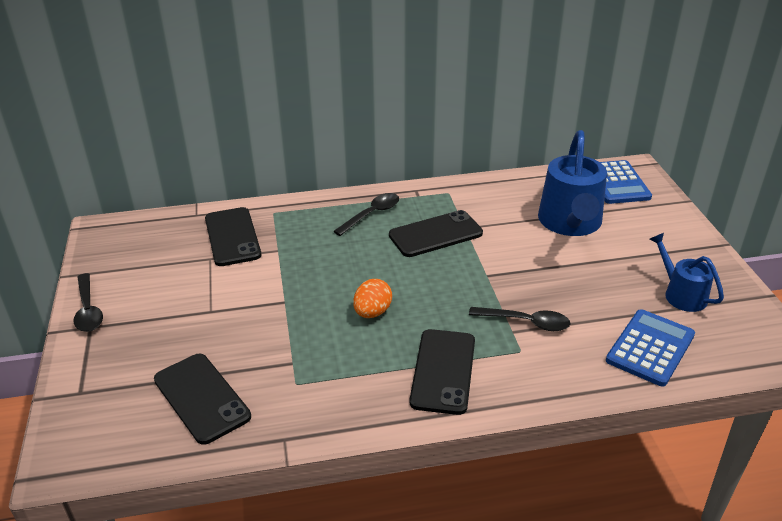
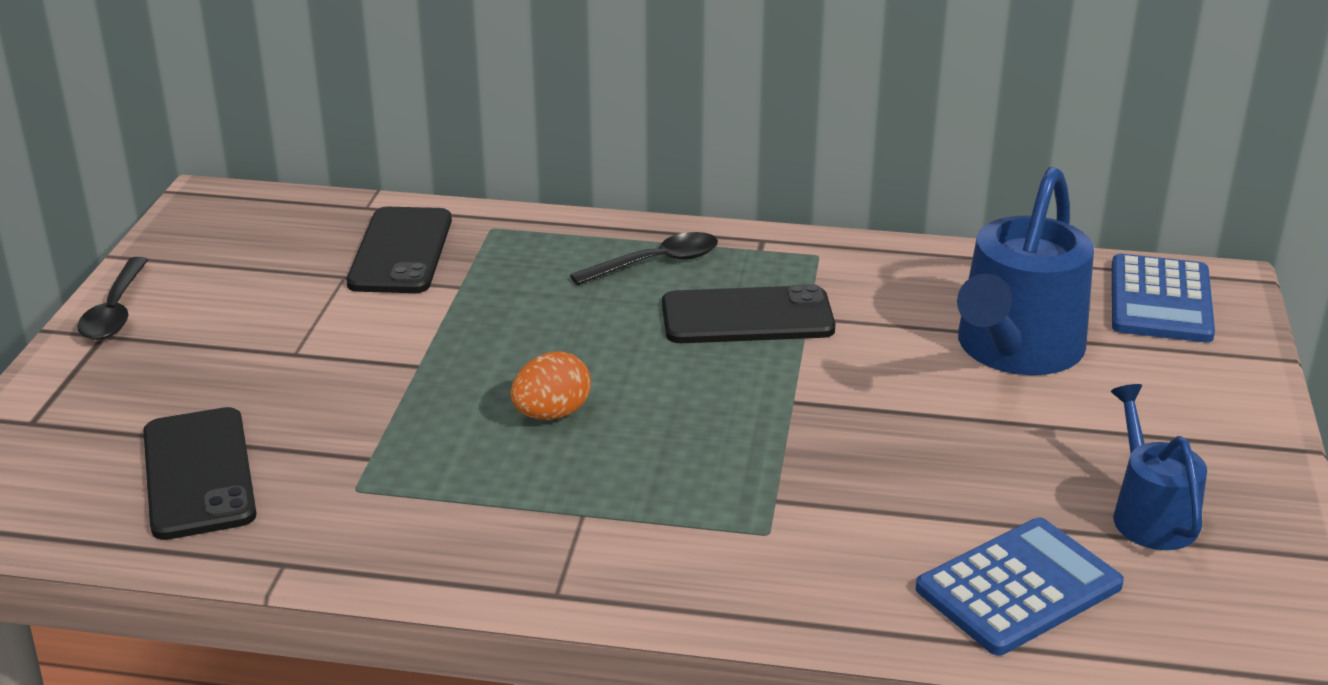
camera: 20 degrees right, 5 degrees down
(443, 371) = (609, 531): black phone -> none
(525, 322) = (810, 491): black spoon -> none

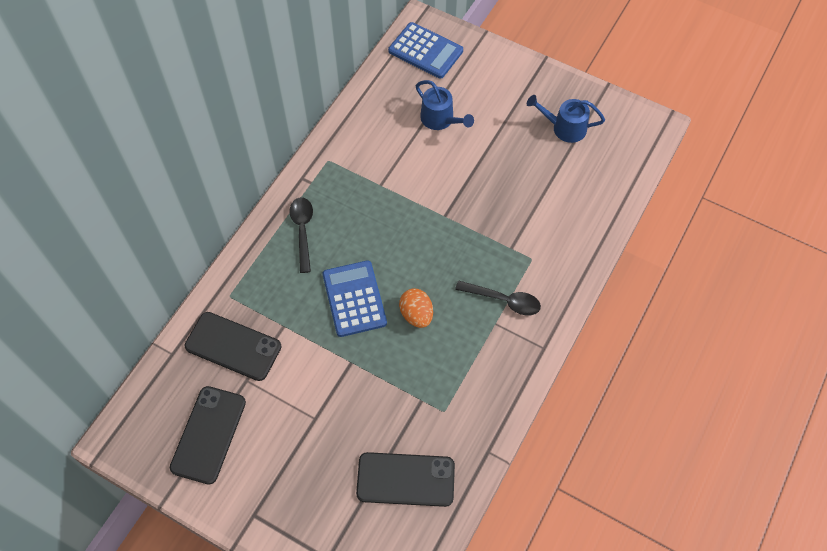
camera: 70 degrees left, 30 degrees up
(115, 310) = (229, 506): black spoon -> black spoon (503, 300)
(747, 317) = (370, 209): black phone -> black phone (208, 434)
(1015, 350) = (440, 119): blue watering can -> blue watering can, size x0.57
(1018, 587) = (591, 189): blue calculator -> blue calculator (354, 299)

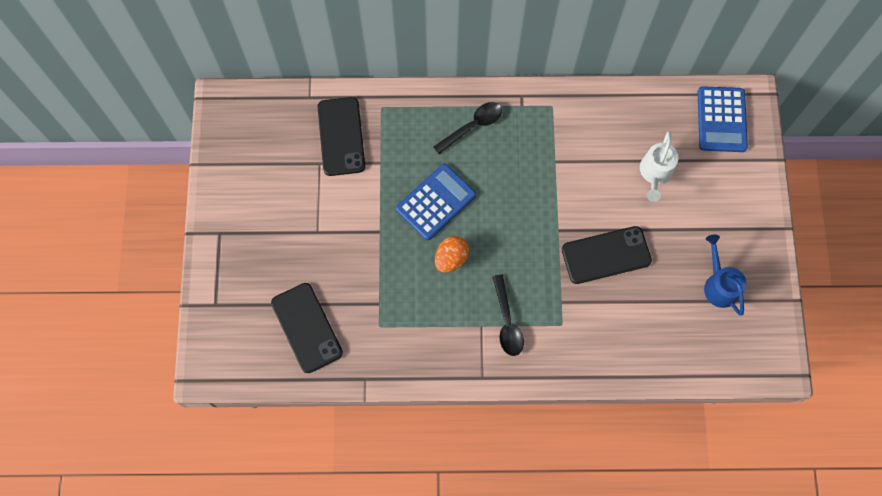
camera: 60 degrees right, 10 degrees up
(208, 434) = (261, 163): black phone -> black phone (606, 255)
(440, 119) = (655, 173): blue watering can -> white watering can

